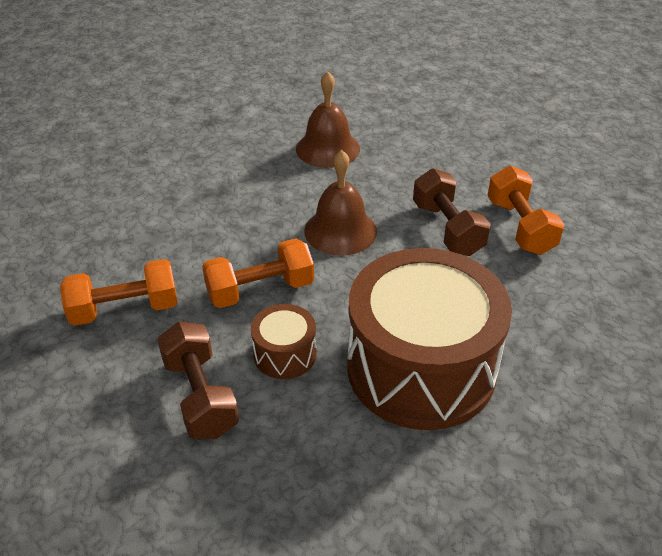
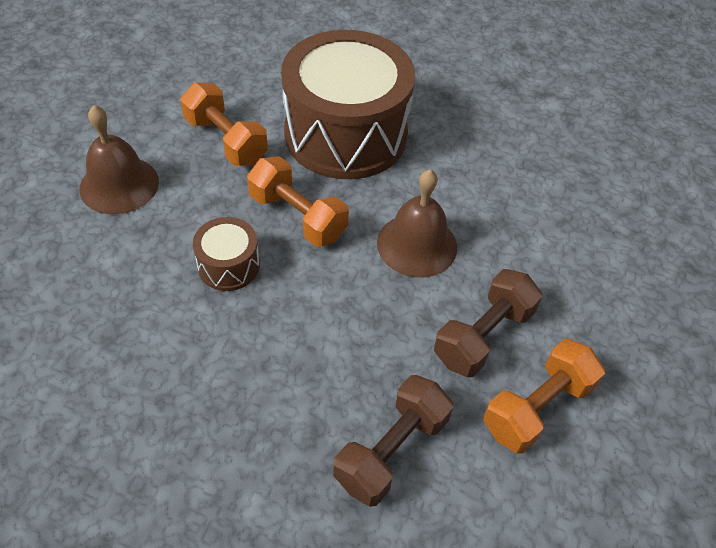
camera: 60 degrees right, 10 degrees up
(200, 396) = (156, 228): brown dumbbell -> brown dumbbell (391, 450)
(327, 148) = (538, 186): brown bell -> brown bell (119, 184)
(421, 368) = (263, 378): brown drum -> brown drum (345, 134)

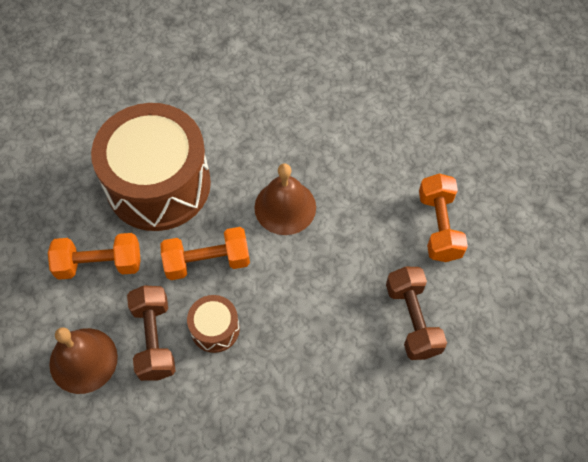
camera: 50 degrees left, 10 degrees up
(483, 336) = (376, 219): brown dumbbell -> brown dumbbell (154, 339)

